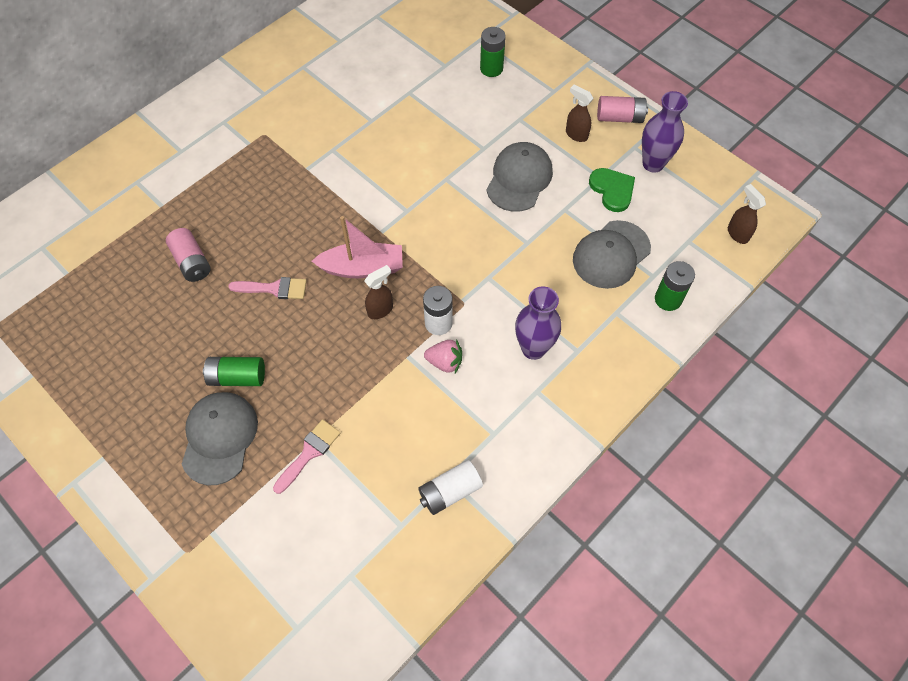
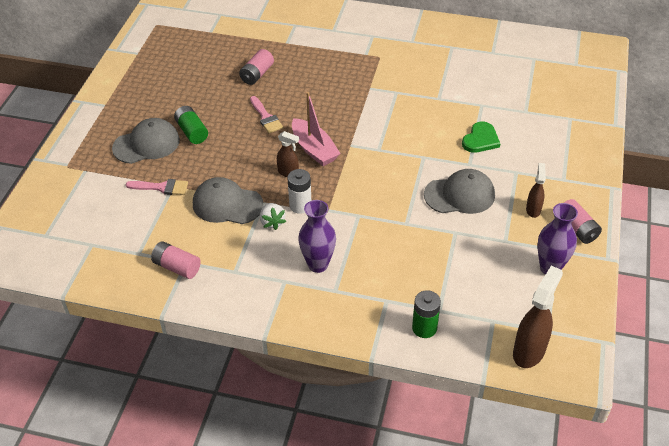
camera: 60 degrees right, 15 degrees down
(445, 362) = (272, 222): pink strawberry -> white strawberry
(450, 492) = (177, 267): white battery -> pink battery
(491, 68) = (548, 136): green battery -> none
(611, 254) = (437, 276): grey cap -> grey cap (227, 204)
(612, 190) = (499, 253): green heart -> green heart (480, 139)
(737, 234) = (529, 351): brown spray bottle -> brown spray bottle, size x1.74

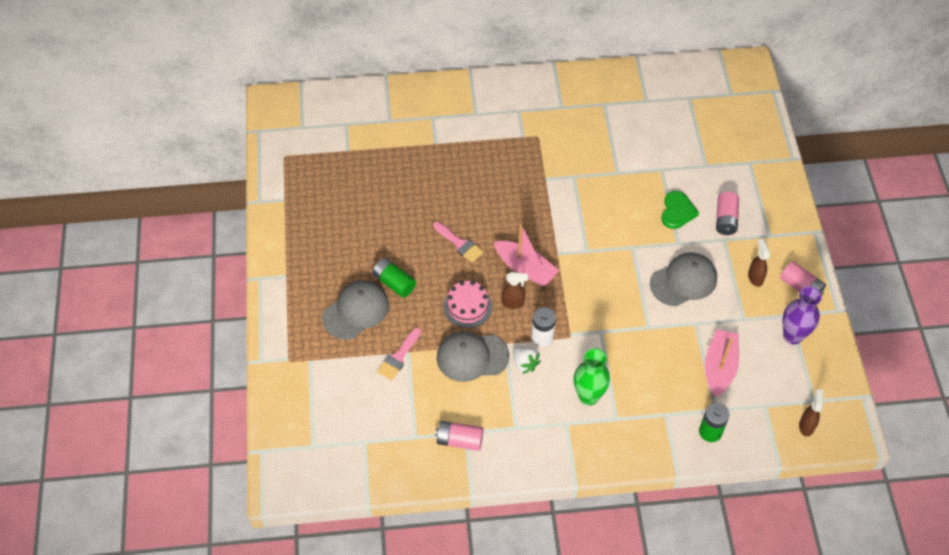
camera: 20 degrees left, 10 degrees up
(162, 187) = (398, 357): pink brush -> pink brush turned 135 degrees clockwise
(245, 165) = (467, 306): none -> pink cake
(257, 74) = (424, 193): pink battery -> pink battery (725, 219)
(318, 264) = (588, 396): purple vase -> green vase
(461, 275) = (719, 367): none -> pink boat
(529, 351) = (806, 426): brown spray bottle -> brown spray bottle, size x0.57

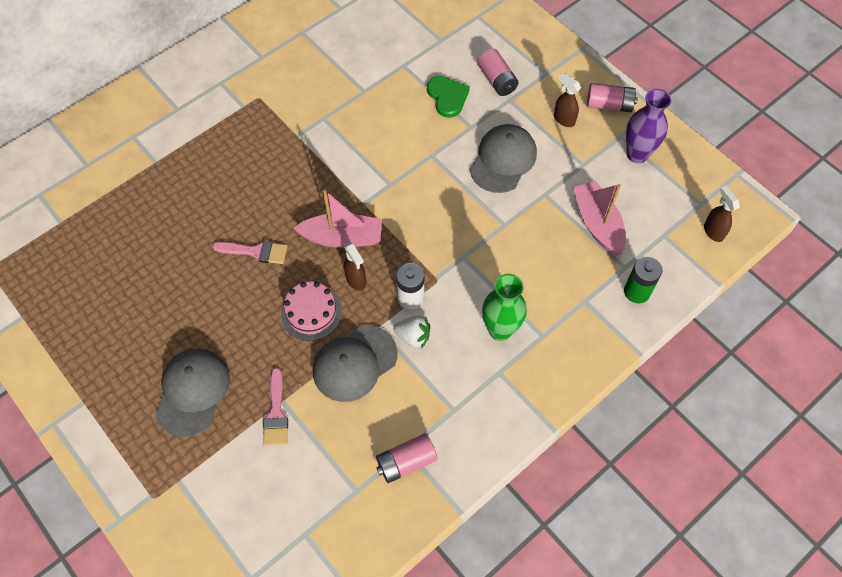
camera: 35 degrees left, 5 degrees up
(394, 283) = (214, 335): green battery -> none
(513, 303) = (356, 280): brown spray bottle -> brown spray bottle turned 90 degrees clockwise

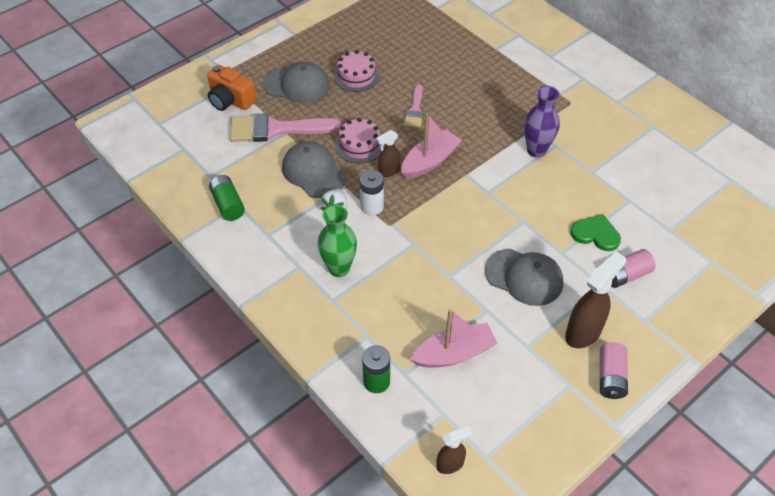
camera: 90 degrees right, 10 degrees down
(184, 319) = (356, 76): none -> pink cake
(213, 479) = (230, 100): none -> orange camera
(276, 413) = (276, 129): pink brush -> pink brush, size x1.81
(342, 238) = (430, 161): pink boat -> pink boat turned 135 degrees counterclockwise
(406, 462) = (228, 204): pink battery -> green battery
(447, 97) = (595, 234): green heart -> green heart turned 135 degrees counterclockwise
(563, 119) = (583, 332): brown spray bottle -> brown spray bottle, size x1.74
(637, 154) = (546, 399): purple vase -> purple vase (536, 150)

